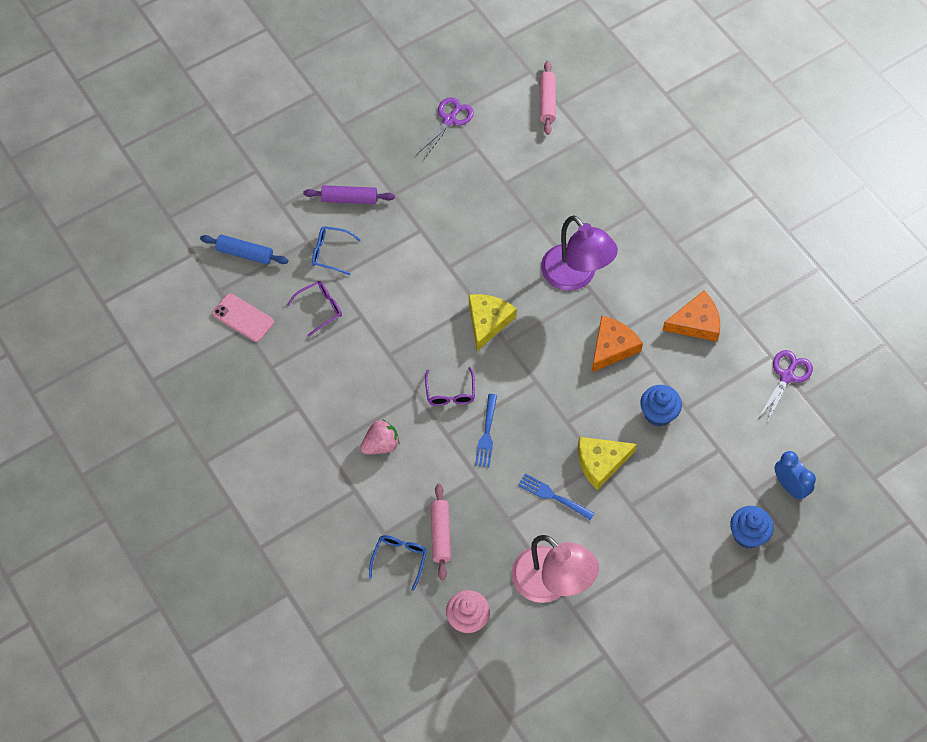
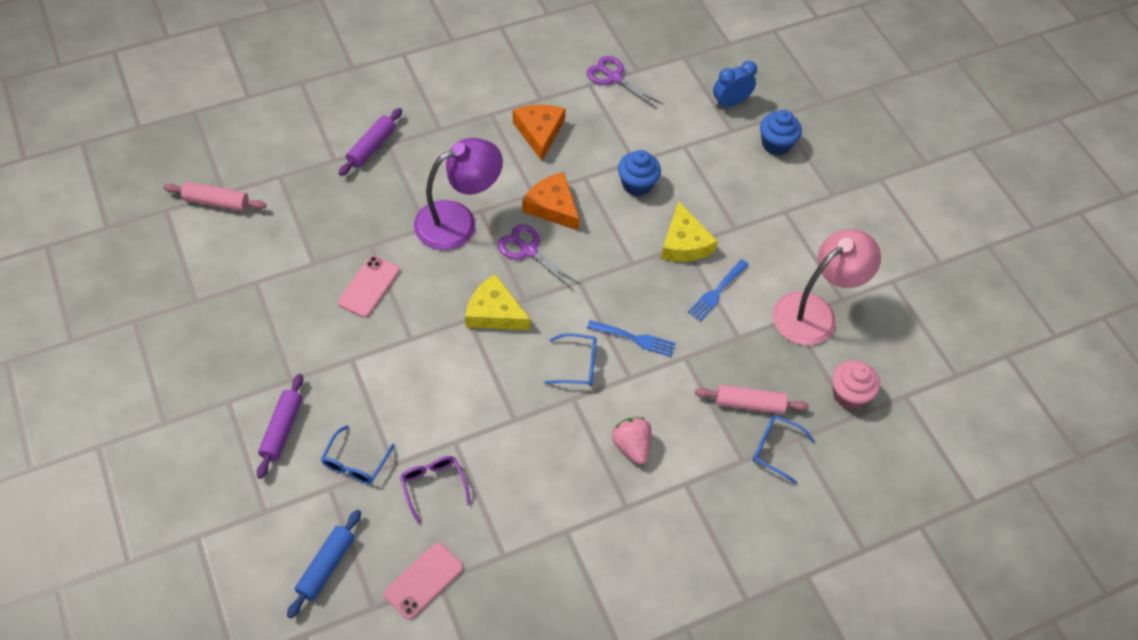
camera: 85 degrees left, 5 degrees down
(449, 120) = (203, 302): purple scissors -> purple scissors (528, 250)
(450, 393) = (577, 365): purple glasses -> blue glasses
(491, 226) = (369, 286): none -> pink phone
(637, 195) = (371, 147): none -> purple rolling pin

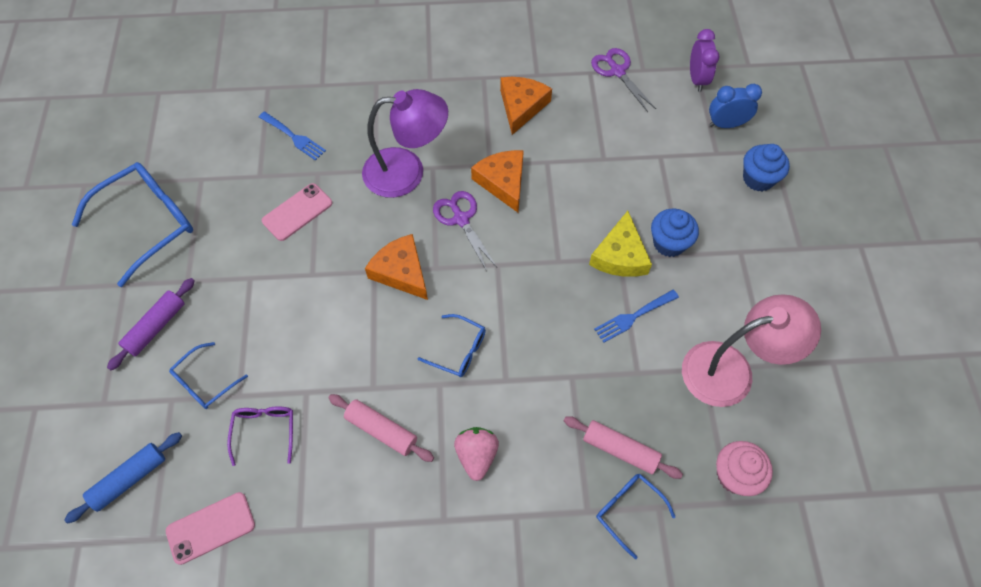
camera: 25 degrees right, 5 degrees up
(216, 202) = (203, 96): pink rolling pin -> pink rolling pin (381, 430)
(223, 338) = (148, 223): none -> blue glasses
(371, 147) = (360, 81): purple rolling pin -> none
(494, 312) = (401, 272): yellow cheese -> orange cheese
(635, 339) = (528, 341): blue fork -> blue fork (294, 137)
(637, 184) = (596, 182): blue cupcake -> blue cupcake (669, 243)
(689, 68) = (697, 79): none -> purple clock

